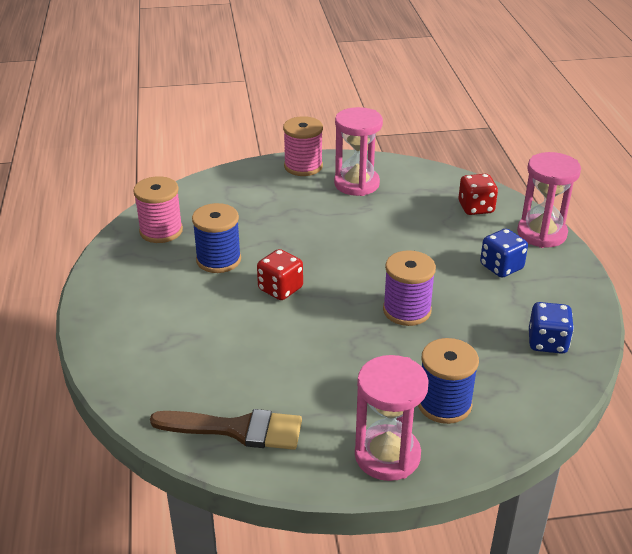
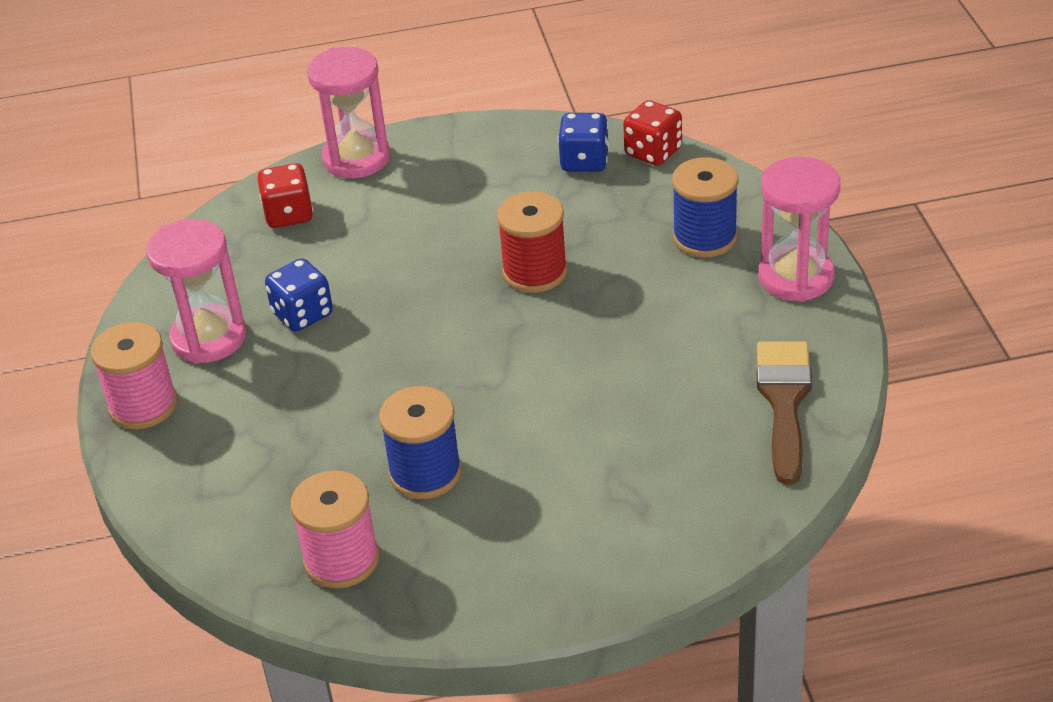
camera: 90 degrees left, 5 degrees up
(280, 289) = (496, 395): red dice -> red dice (653, 152)
(407, 310) = (535, 272): purple spool -> red spool
(501, 267) = (434, 193): blue dice -> blue dice (302, 314)

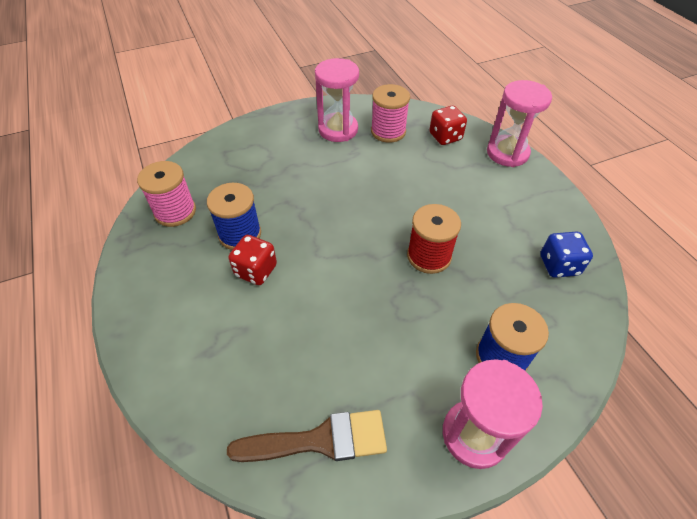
camera: 75 degrees right, 10 degrees up
(143, 405) = (286, 119): pink spool -> pink spool (388, 131)
(302, 314) = (363, 159): blue dice -> none
(653, 152) = (591, 307): red dice -> red dice (256, 270)

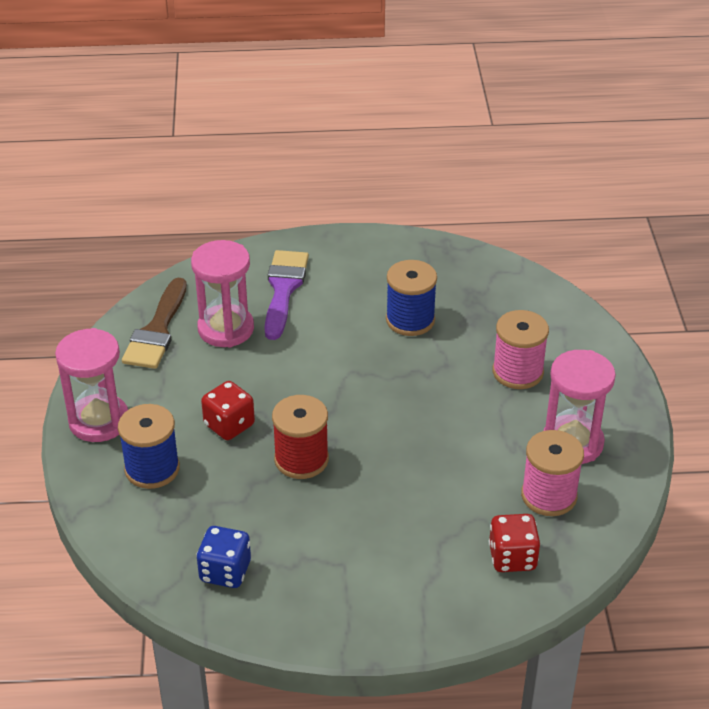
camera: 110 degrees right, 10 degrees down
(175, 212) = (468, 278): pink spool -> pink spool (517, 372)
(219, 341) = (283, 289): none -> purple brush
(256, 270) = (353, 324): red dice -> red dice (229, 425)
(507, 153) = (446, 617): pink hourglass -> pink hourglass (226, 329)

